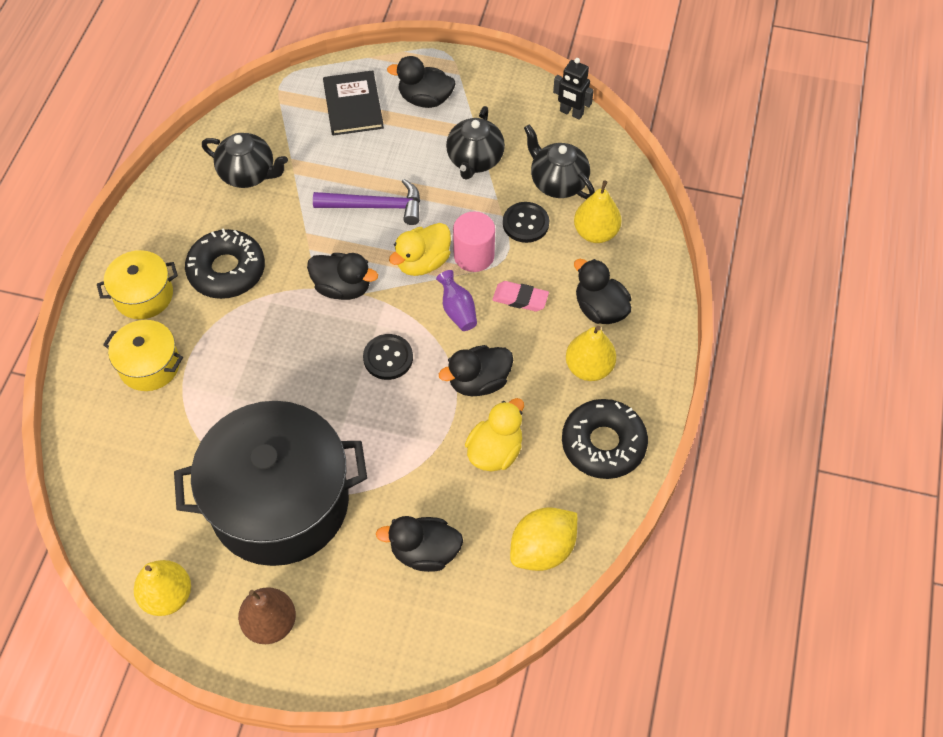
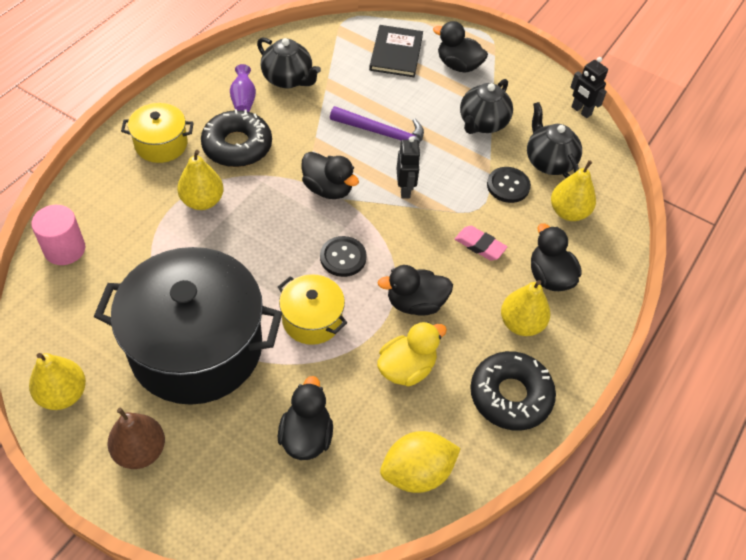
camera: 15 degrees right, 5 degrees down
(149, 365) = (140, 199): yellow pot -> yellow pot (312, 320)
(217, 345) = (202, 201): none -> yellow pear
(422, 262) = (405, 190): yellow duck -> black robot
(424, 552) = (306, 436): black duck -> black duck turned 75 degrees clockwise
(457, 310) = (420, 238): purple vase -> purple vase (243, 100)
(474, 255) = (452, 198): pink cylinder -> pink cylinder (65, 249)

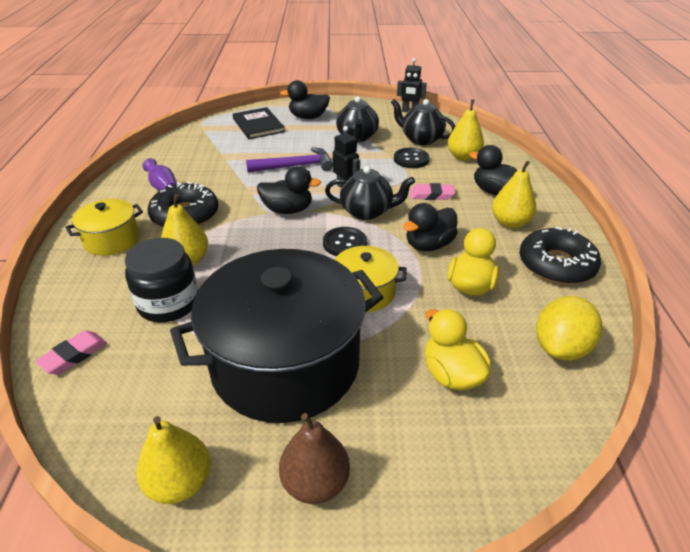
camera: 30 degrees left, 15 degrees down
(65, 249) = (74, 355): pink cylinder -> pink eraser
(157, 238) = (168, 303): none -> black jar
(288, 79) = (189, 164): black teapot -> black teapot (367, 212)
(306, 436) = (451, 374): black duck -> yellow duck

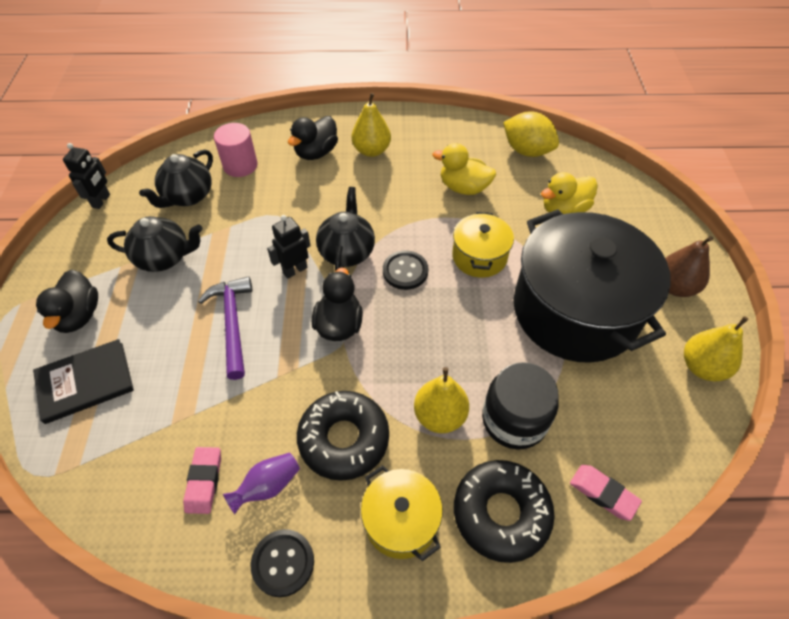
camera: 90 degrees left, 15 degrees up
(411, 159) = (237, 209): black button -> black button (283, 563)
(429, 245) = (407, 208): black duck -> none
(431, 195) = (318, 198): pink eraser -> pink eraser (204, 481)
(463, 157) = (240, 165): yellow pear -> pink cylinder
(556, 265) = (432, 134): black donut -> black donut (501, 513)

